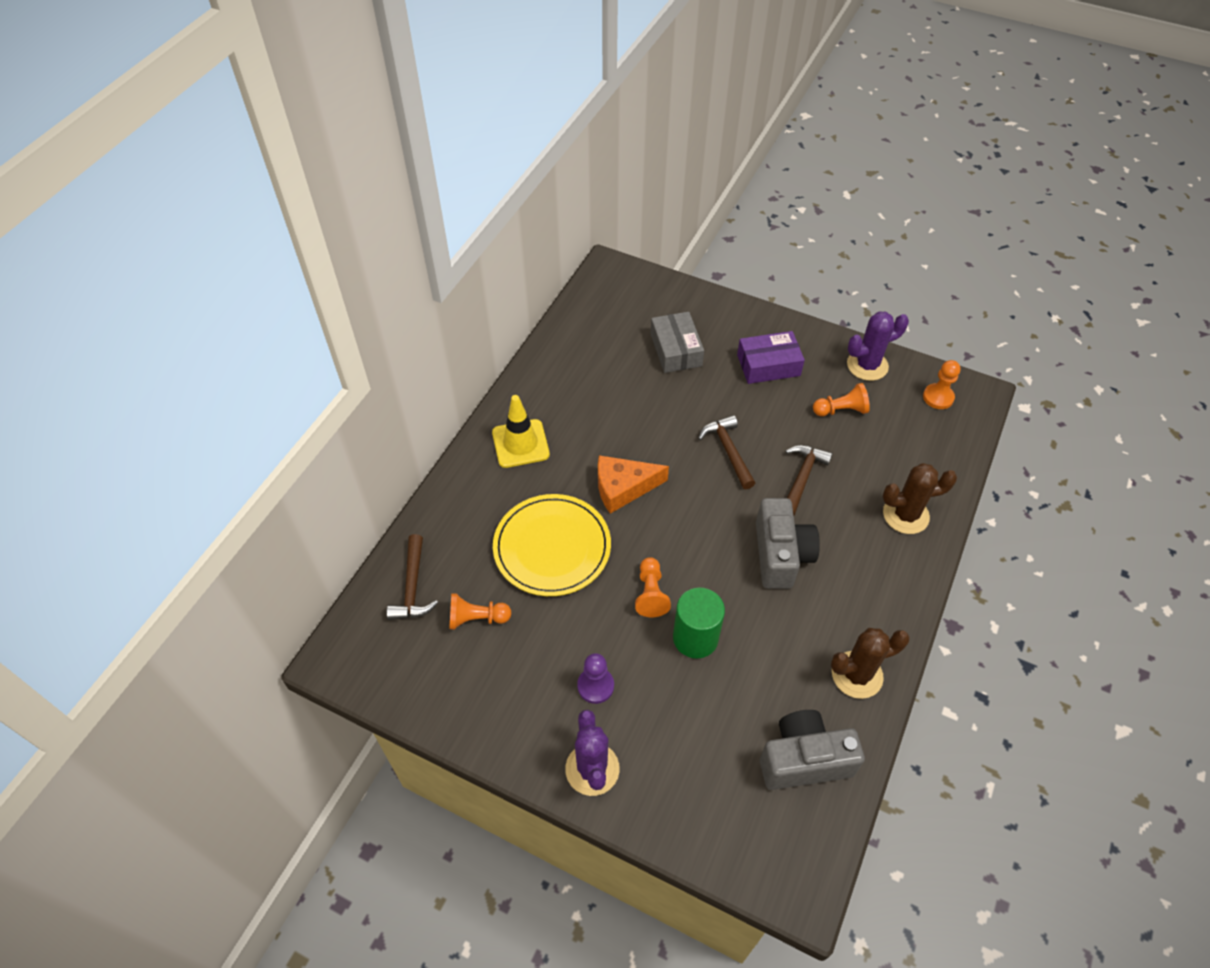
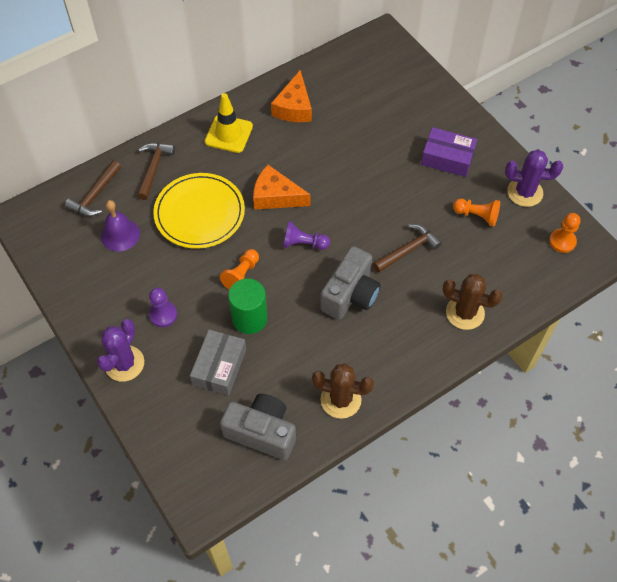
camera: 30 degrees right, 5 degrees up
(477, 618) = (120, 234): orange pawn -> purple bell
(571, 383) = (294, 107): none -> orange cheese
(676, 350) = (386, 116): grey box -> grey box (219, 367)
(691, 525) = (303, 243): none -> purple pawn
(728, 451) = (369, 206): brown hammer -> brown hammer (153, 169)

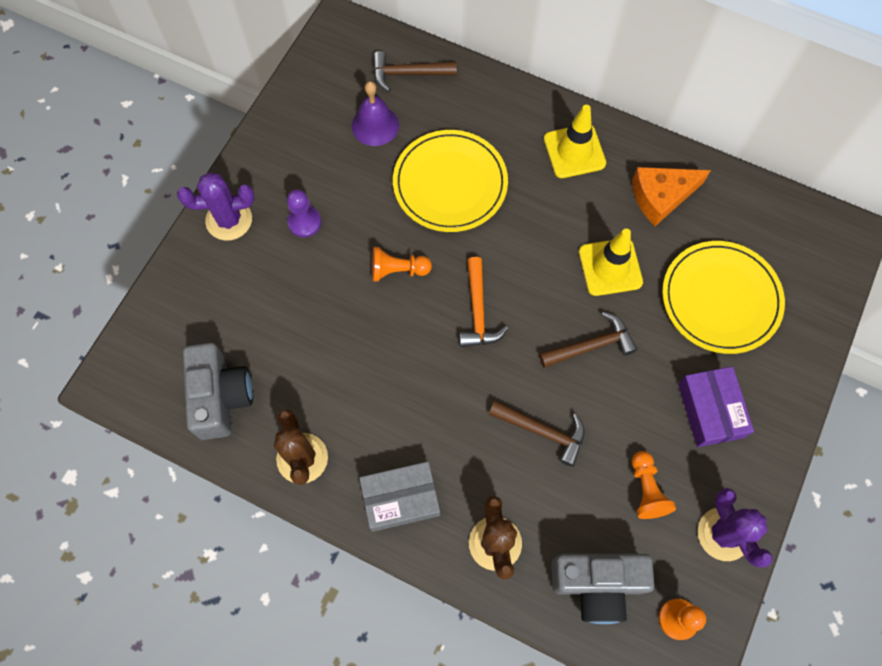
camera: 60 degrees right, 10 degrees up
(153, 169) = (477, 106): brown hammer -> brown hammer (591, 345)
(219, 367) = (274, 312): grey box -> grey box (400, 499)
(249, 318) = (348, 309): green cylinder -> none
(276, 196) = (522, 247): orange cheese -> none
(303, 243) = (478, 311): purple pawn -> orange hammer
(322, 158) = (610, 267): none -> yellow traffic cone
(350, 294) = (441, 398): grey camera -> grey camera (597, 584)
(381, 115) = (720, 299): none -> yellow plate

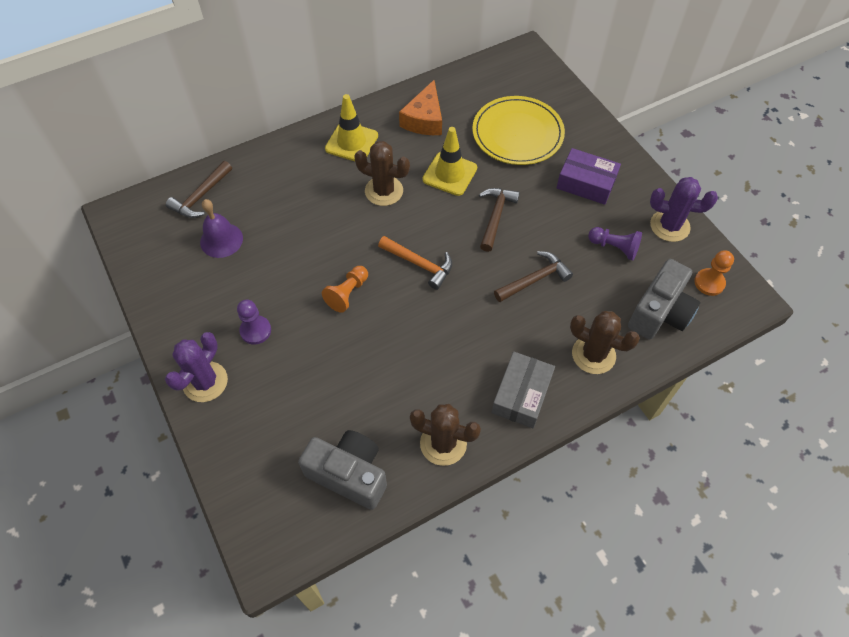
camera: 55 degrees left, 10 degrees down
(450, 183) = (310, 223): yellow plate -> none
(538, 221) = (384, 191): none -> brown cactus
(646, 489) = (614, 247): orange pawn -> purple pawn

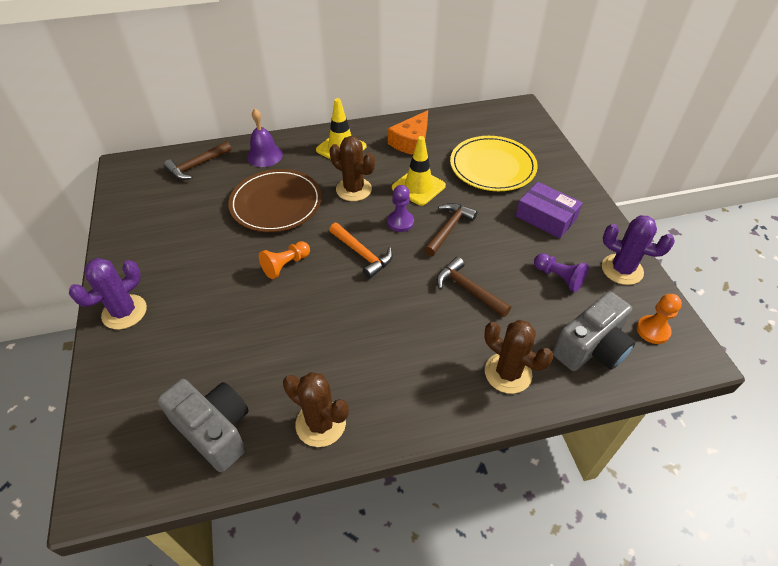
camera: 15 degrees right, 10 degrees down
(221, 240) = (197, 201): purple bell -> purple bell (264, 155)
(255, 330) = (190, 279): purple pawn -> purple pawn (400, 222)
(308, 225) = (276, 203): none -> brown plate
(521, 395) = (419, 395): grey box -> none
(534, 279) = (468, 289): brown hammer -> brown hammer turned 120 degrees counterclockwise

